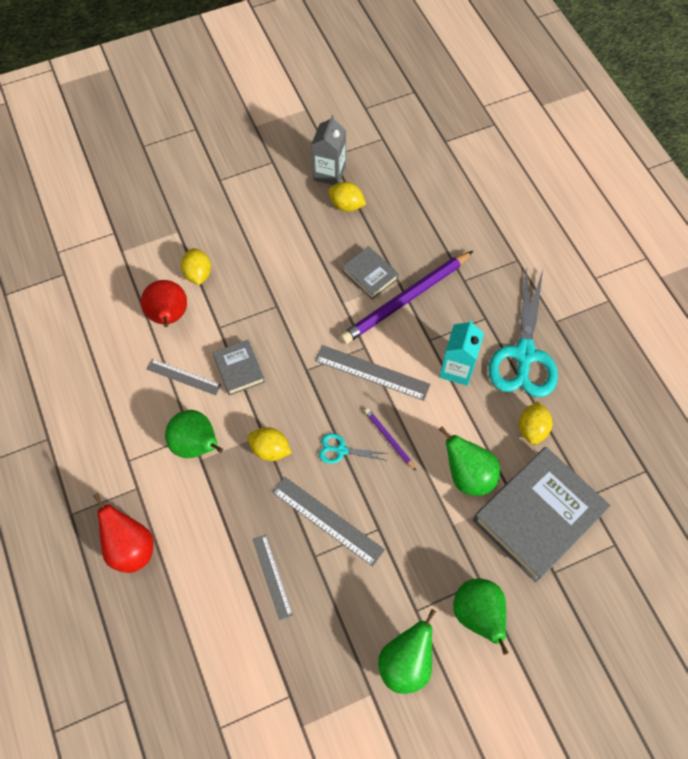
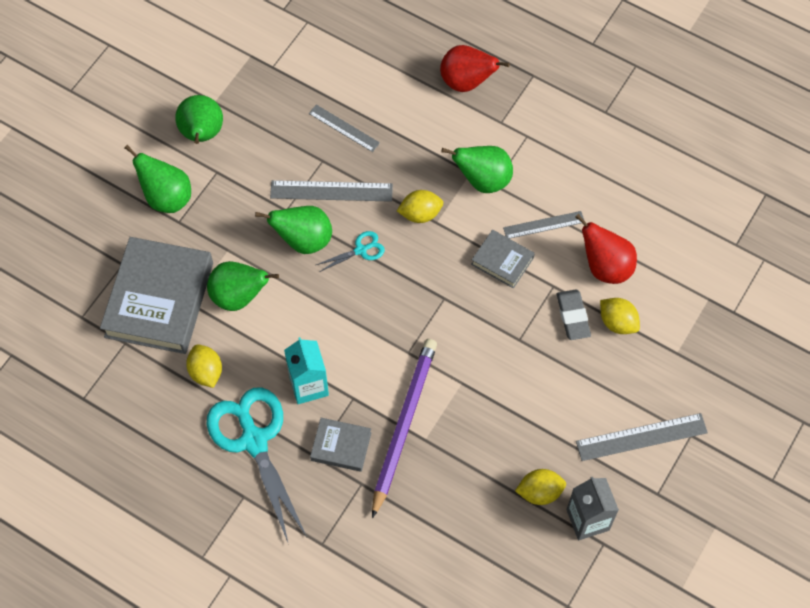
camera: 145 degrees right, 0 degrees up
(224, 297) = (573, 316): none -> grey eraser
(370, 275) = (456, 428): grey book -> grey book (341, 446)
(372, 372) = (383, 333): grey ruler -> grey ruler (641, 437)
(382, 490) = (304, 240): none -> green pear
(389, 439) = (327, 284): purple pencil -> none

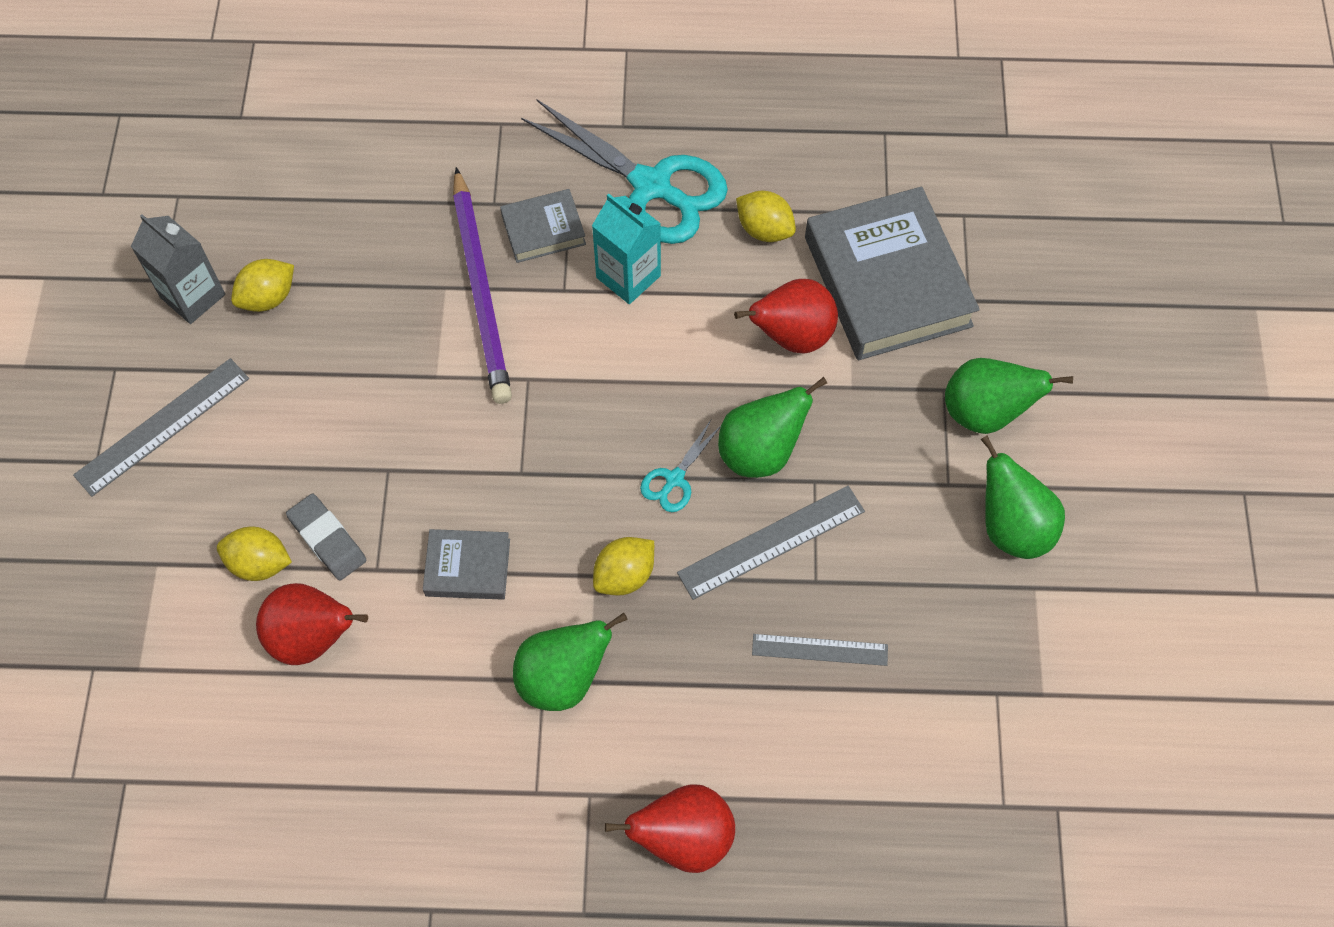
camera: 150 degrees right, 0 degrees up
(239, 296) = (792, 336): green pear -> red pear
(544, 225) = (435, 655): grey ruler -> none

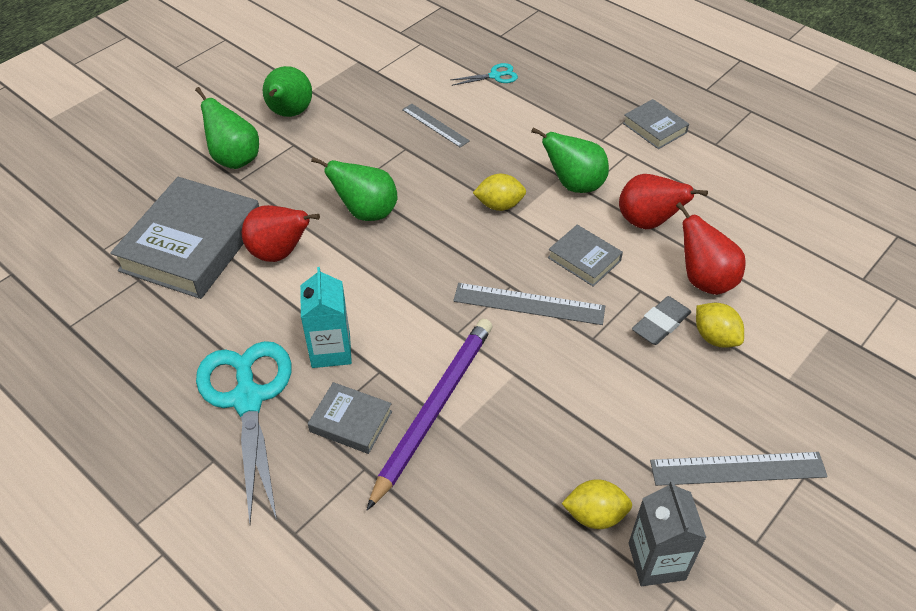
camera: 140 degrees left, 15 degrees down
(327, 539) = (661, 324): grey eraser -> grey eraser turned 45 degrees clockwise
(534, 877) = (654, 128): none -> grey book
(674, 479) = (426, 229): turquoise scissors -> turquoise scissors (495, 76)
(683, 838) = (570, 104): red pear -> red pear (647, 222)
(764, 229) = (217, 320): yellow lemon -> none
(771, 542) = (408, 174): grey ruler -> grey ruler (529, 304)

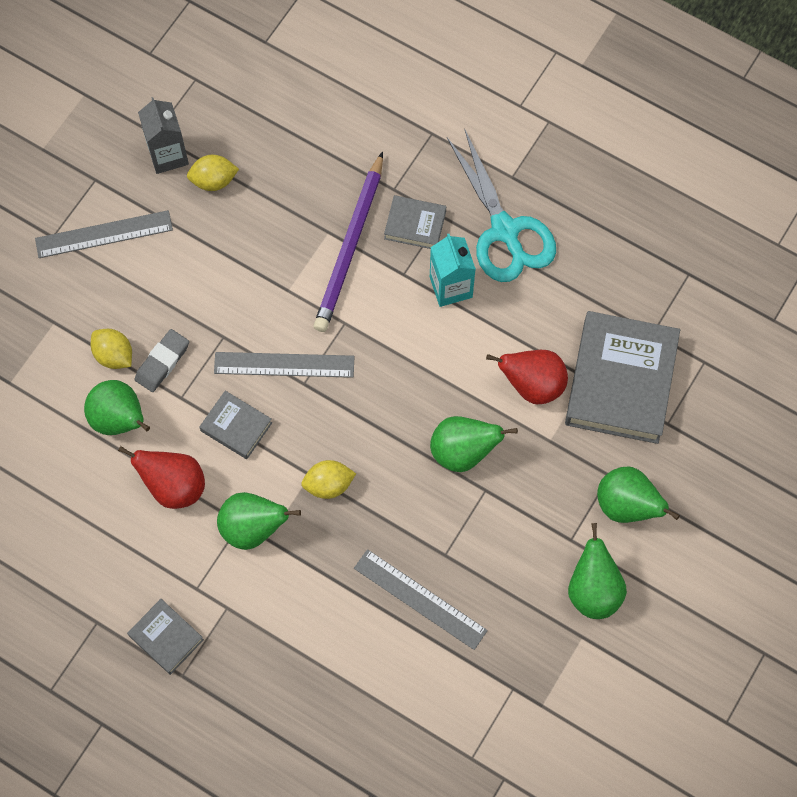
camera: 170 degrees right, 20 degrees up
(435, 125) = (420, 599): grey ruler -> grey ruler, size x1.51
(495, 76) = (364, 704): turquoise scissors -> none
(704, 280) = (120, 420): red pear -> green pear

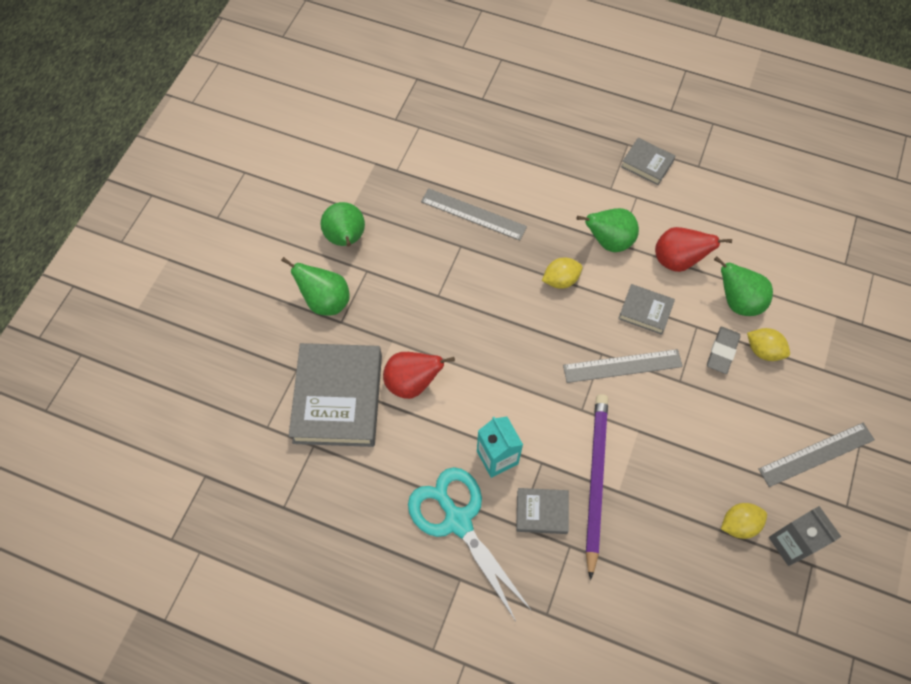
camera: 170 degrees right, 5 degrees down
(463, 452) = (460, 321): green pear -> none

